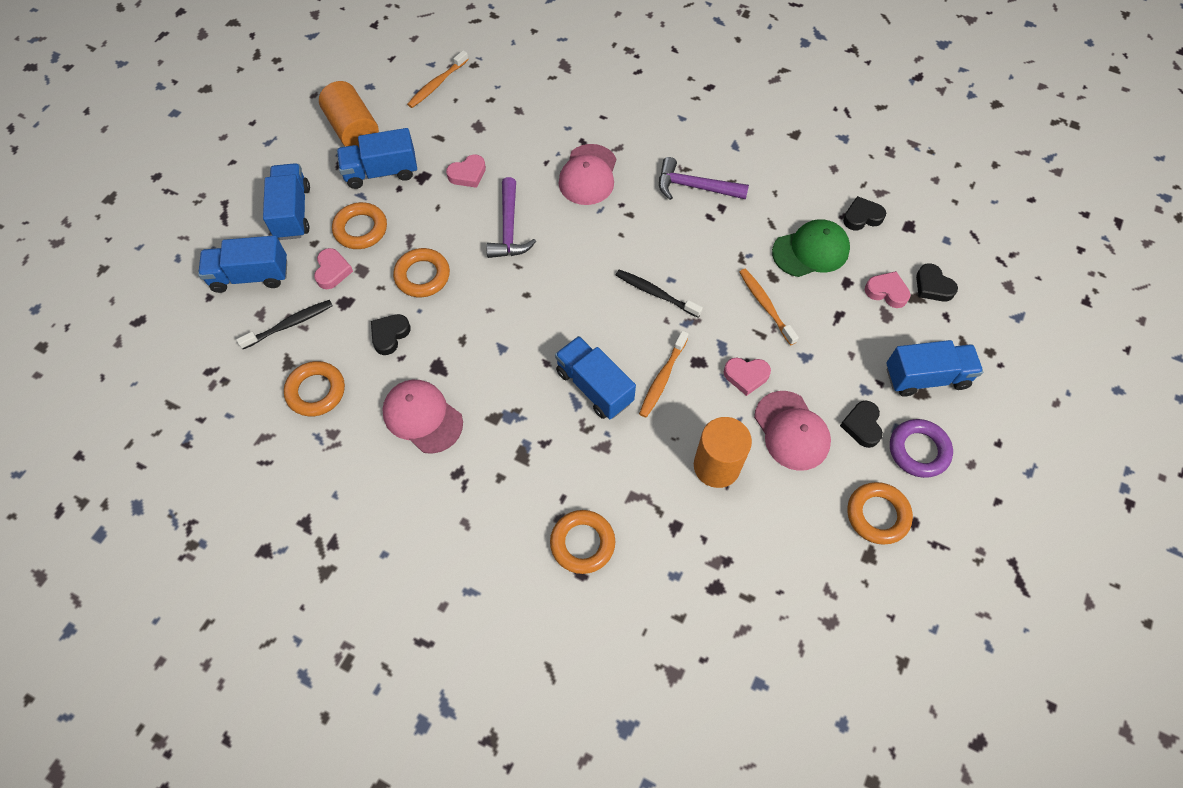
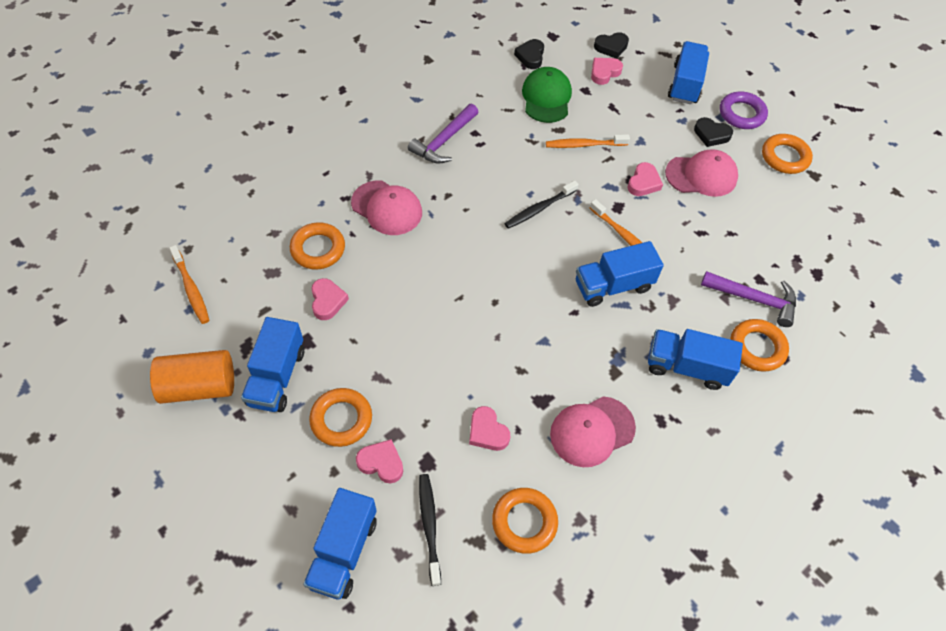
camera: 70 degrees left, 5 degrees down
(293, 212) = (279, 482): blue truck -> blue truck (686, 367)
(390, 335) = (487, 432): black heart -> pink heart
(422, 276) = (430, 380): orange ring -> orange ring (318, 249)
(509, 228) = (412, 289): purple hammer -> purple hammer (754, 299)
(716, 466) = (716, 232): orange cylinder -> none

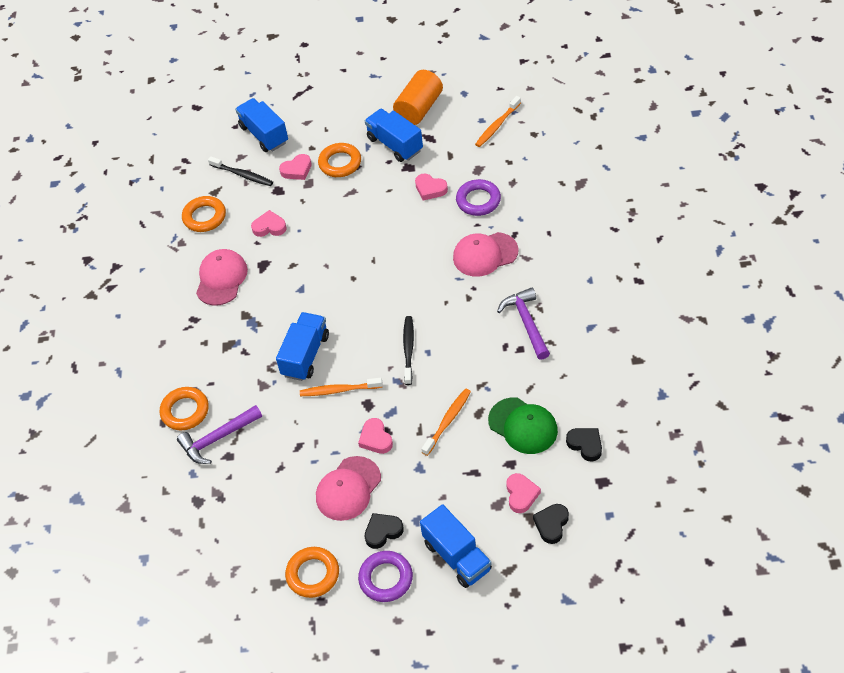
camera: 135 degrees right, 5 degrees down
(191, 289) = (497, 126): orange toothbrush -> orange toothbrush turned 60 degrees counterclockwise
(318, 249) = (478, 200): orange ring -> purple ring
(686, 367) = (211, 358): blue truck -> none

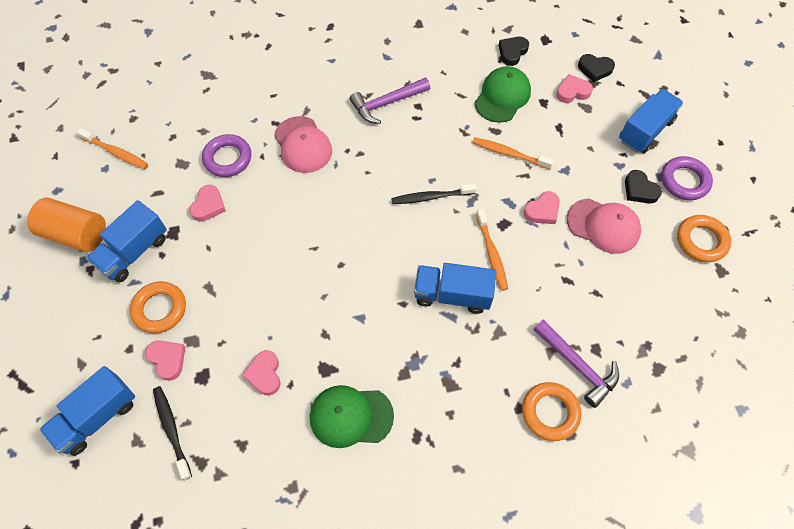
camera: 105 degrees left, 10 degrees up
(204, 217) = (246, 465): orange ring -> none
(221, 279) = (351, 416): pink cap -> green cap
(243, 175) = (171, 430): black toothbrush -> black toothbrush turned 45 degrees counterclockwise

